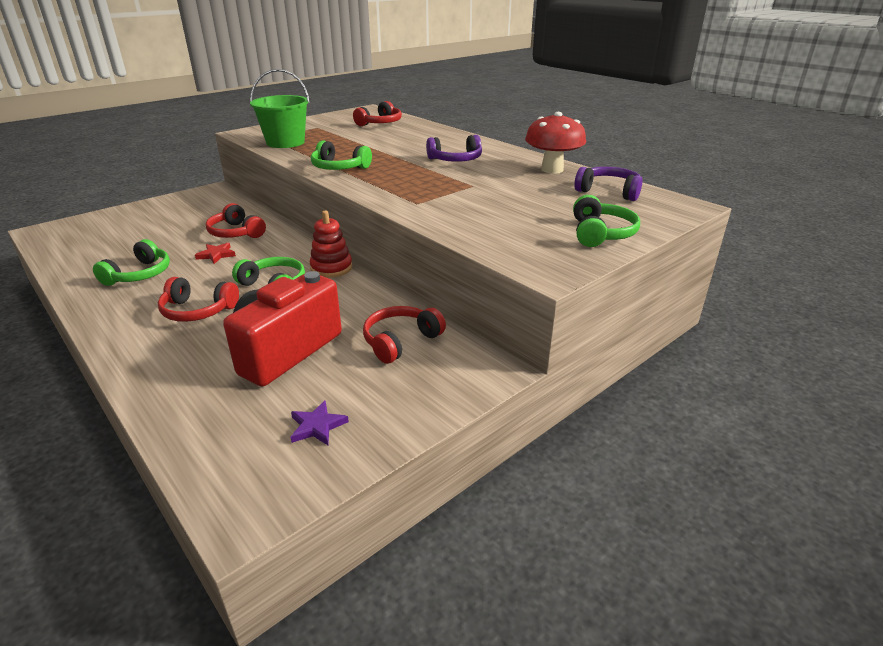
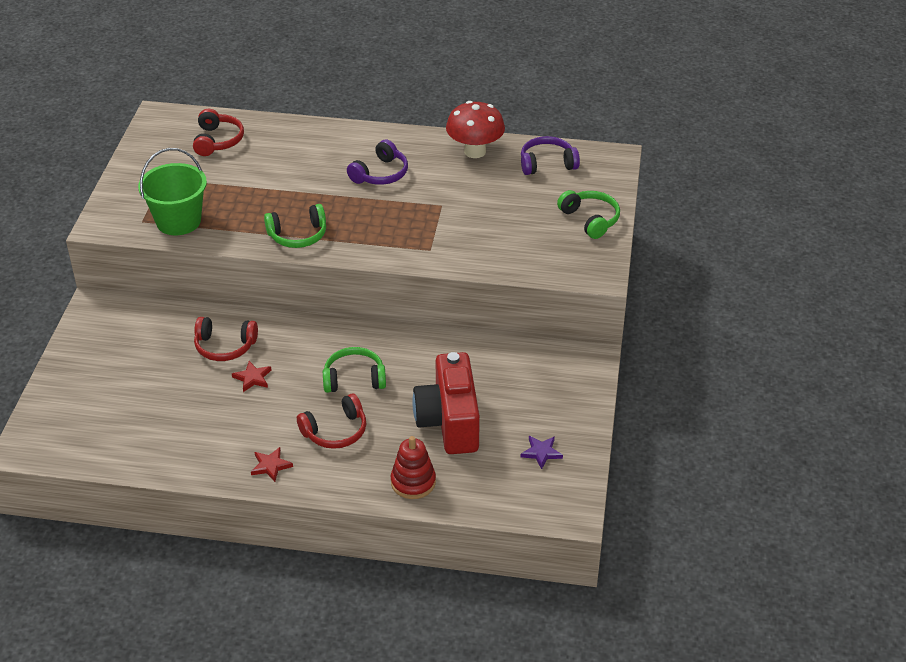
camera: 40 degrees left, 10 degrees up
(118, 308) = (270, 466): none -> red star
(140, 274) = (225, 431): green headphones -> none
(331, 268) = (370, 338): red stacking toy -> red stacking toy (413, 482)
(400, 341) = (510, 371): red headphones -> none

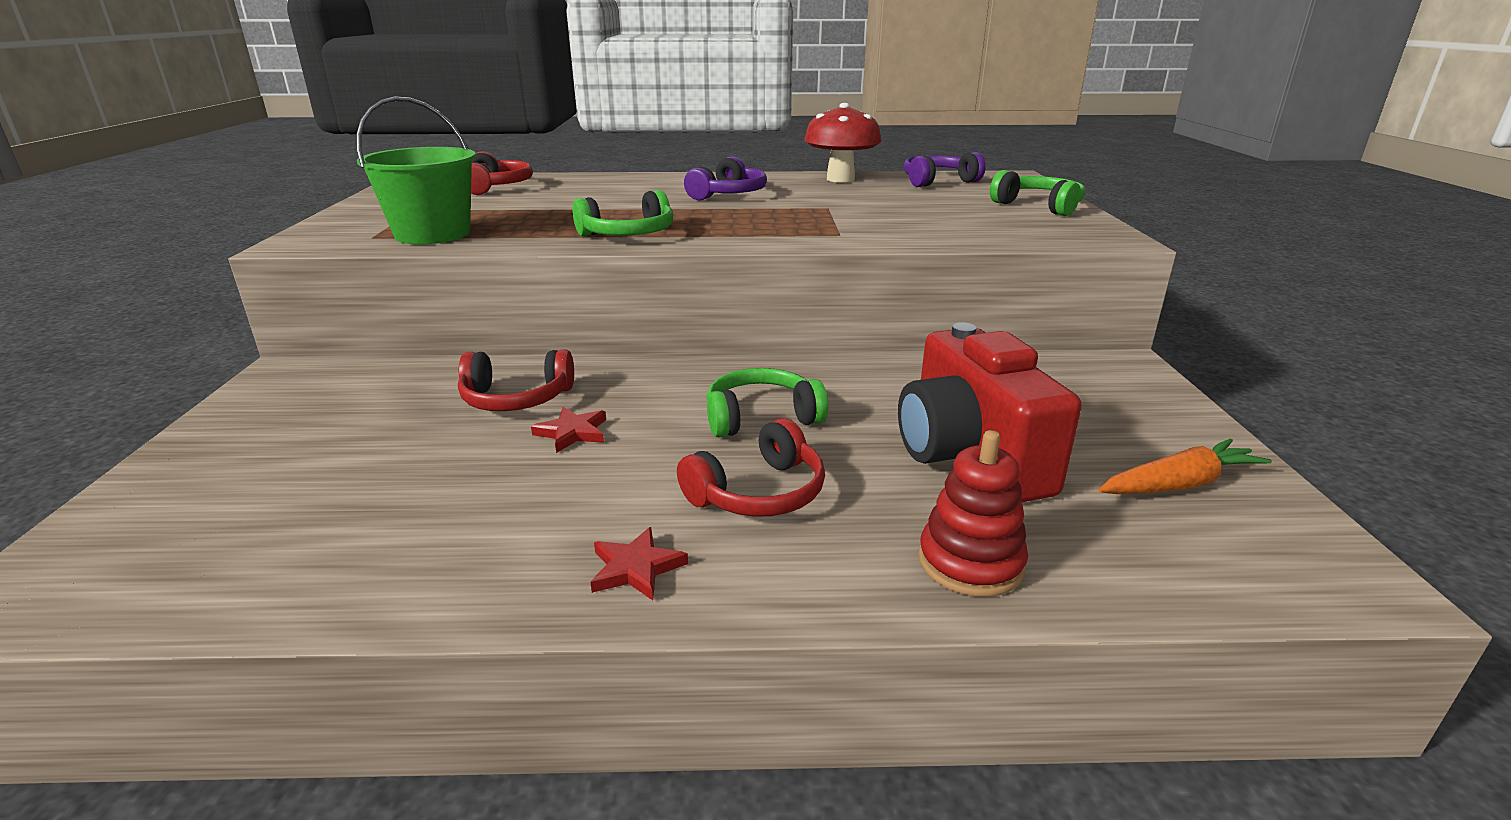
camera: 10 degrees left, 15 degrees down
(541, 452) = (1178, 484): purple star -> orange carrot

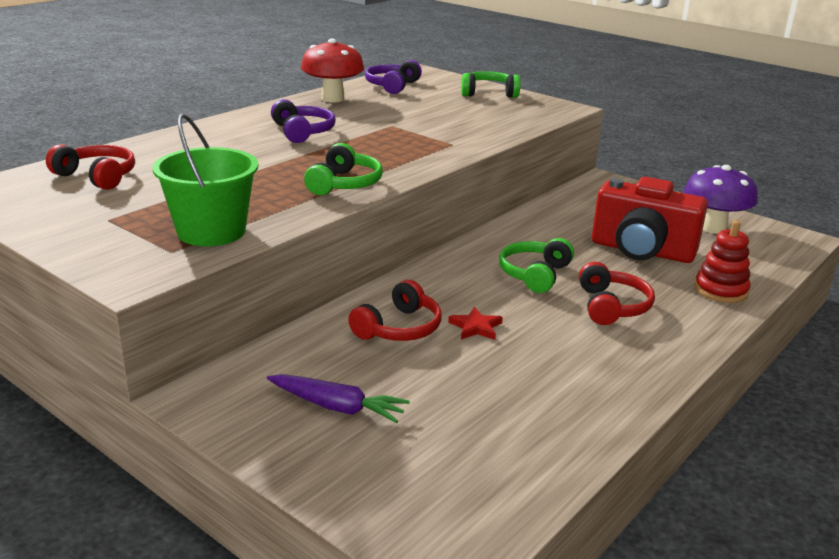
camera: 50 degrees left, 0 degrees up
(315, 429) = (337, 407): none -> purple carrot
(636, 568) = (643, 359): red star -> none
(1178, 484) = (713, 228): orange carrot -> purple mushroom

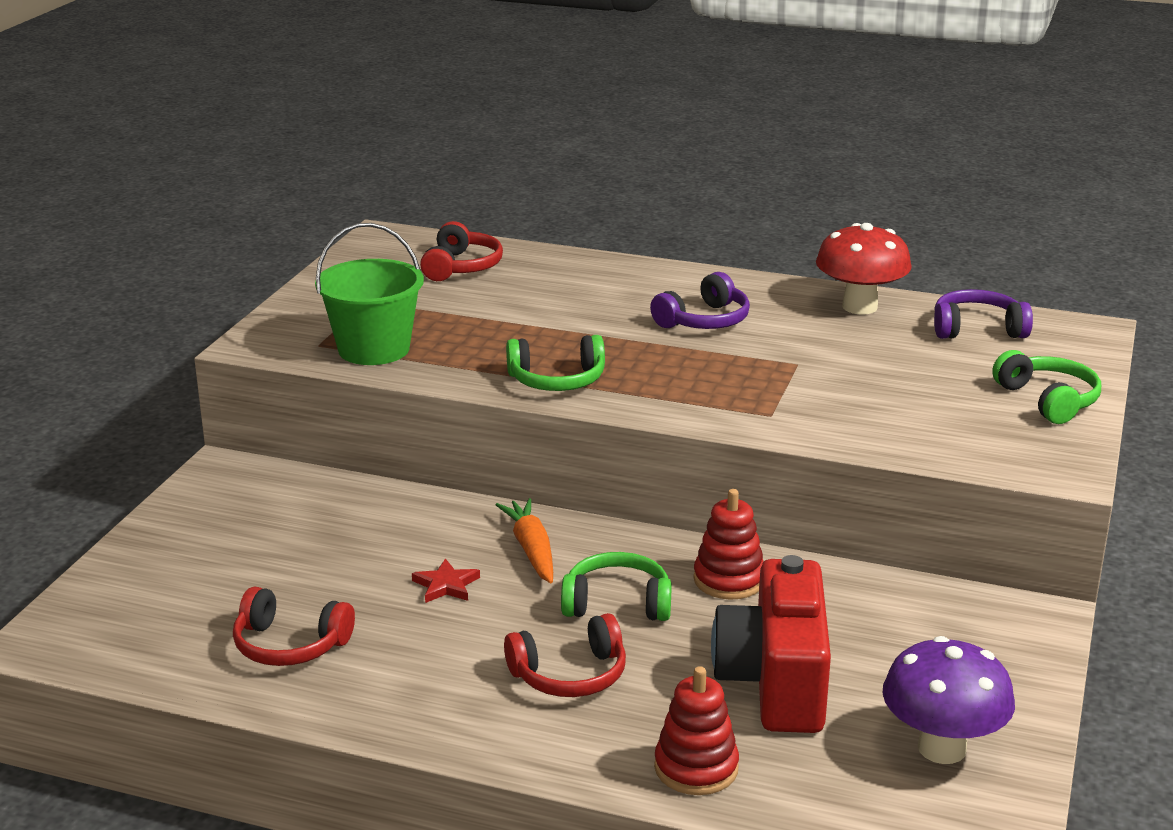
camera: 70 degrees right, 0 degrees up
(337, 407) = (242, 539): purple carrot -> none
(399, 328) = (411, 539): red headphones -> red headphones (289, 645)
(449, 287) = (531, 550): none -> orange carrot
(526, 238) = (729, 580): none -> red stacking toy

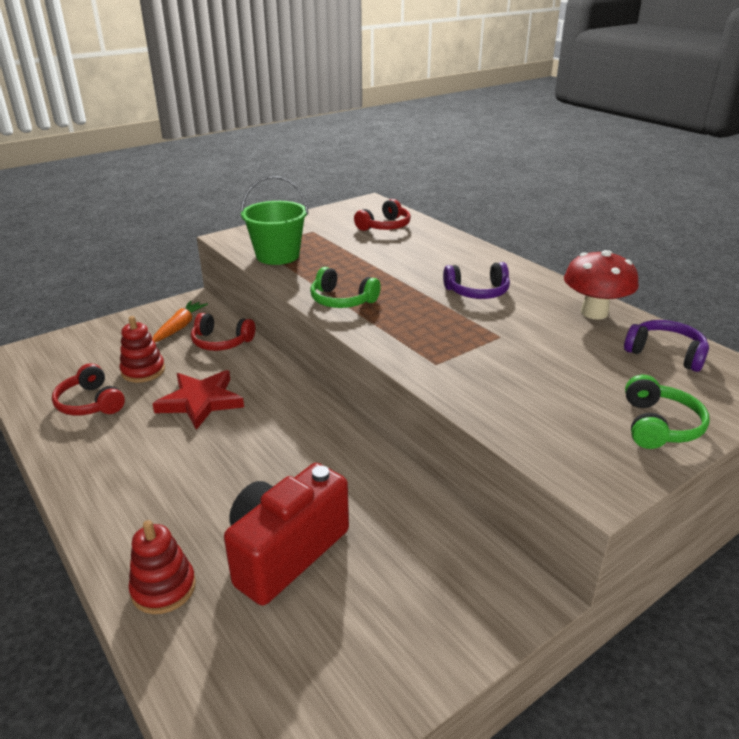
camera: 35 degrees right, 5 degrees up
(446, 585) = (201, 401): red star -> red star, size x2.01
(531, 550) = (268, 399): orange carrot -> orange carrot (179, 327)
(570, 675) = (184, 486): red headphones -> red headphones (221, 342)
(617, 603) = (268, 452): green headphones -> none
(729, 580) = (349, 466): red stacking toy -> red stacking toy (143, 371)
(941, 748) = (327, 669): purple mushroom -> none

